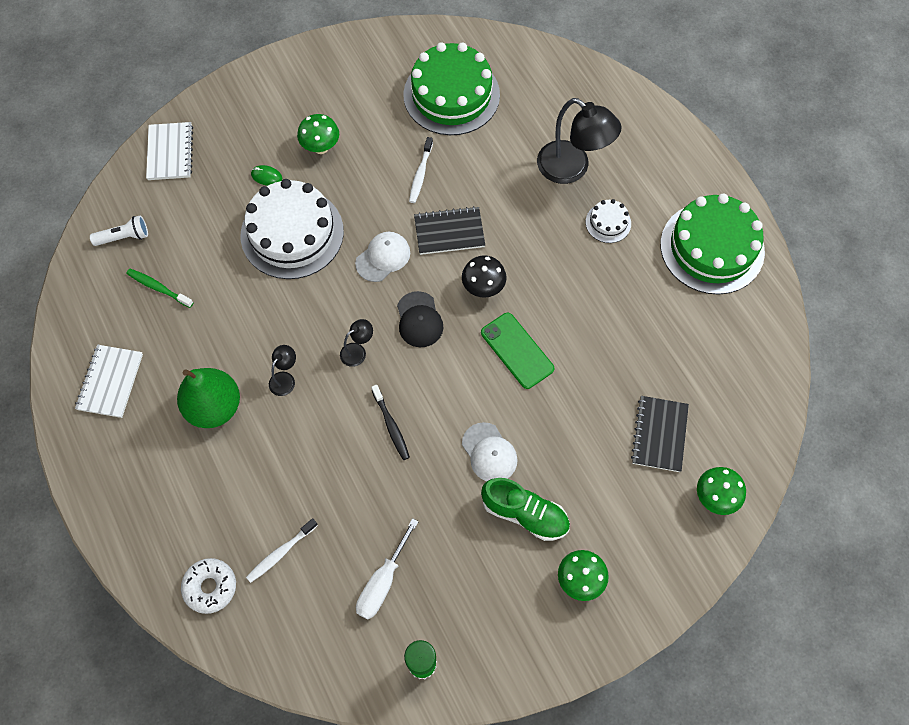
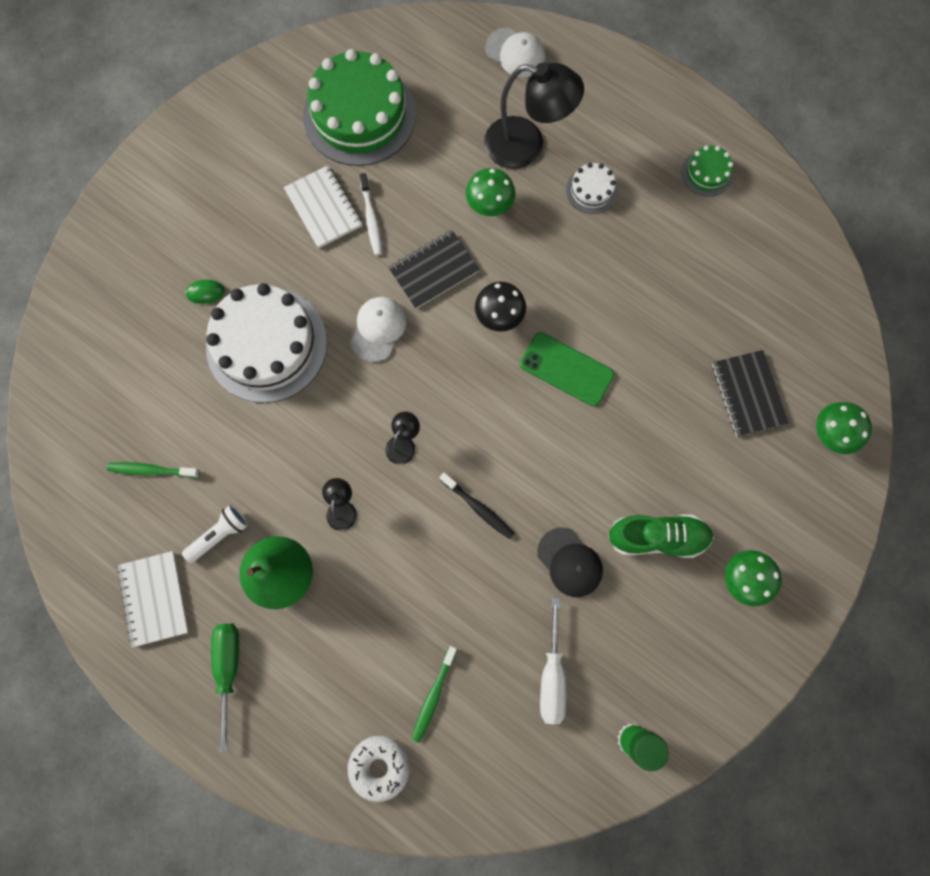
camera: 25 degrees left, 10 degrees up
(124, 237) = (82, 430): white flashlight -> white flashlight (219, 535)
(136, 458) = (228, 668): none -> green screwdriver
(170, 152) = (82, 310): white notebook -> white notebook (323, 208)
(281, 552) = (434, 695): white toothbrush -> green toothbrush
(321, 147) = (248, 234): green mushroom -> green mushroom (489, 206)
(419, 320) = (450, 381): black cap -> black cap (570, 562)
(489, 453) = (591, 490): white cap -> white cap (515, 53)
(712, 248) = (707, 173): green cake -> green cake, size x0.45

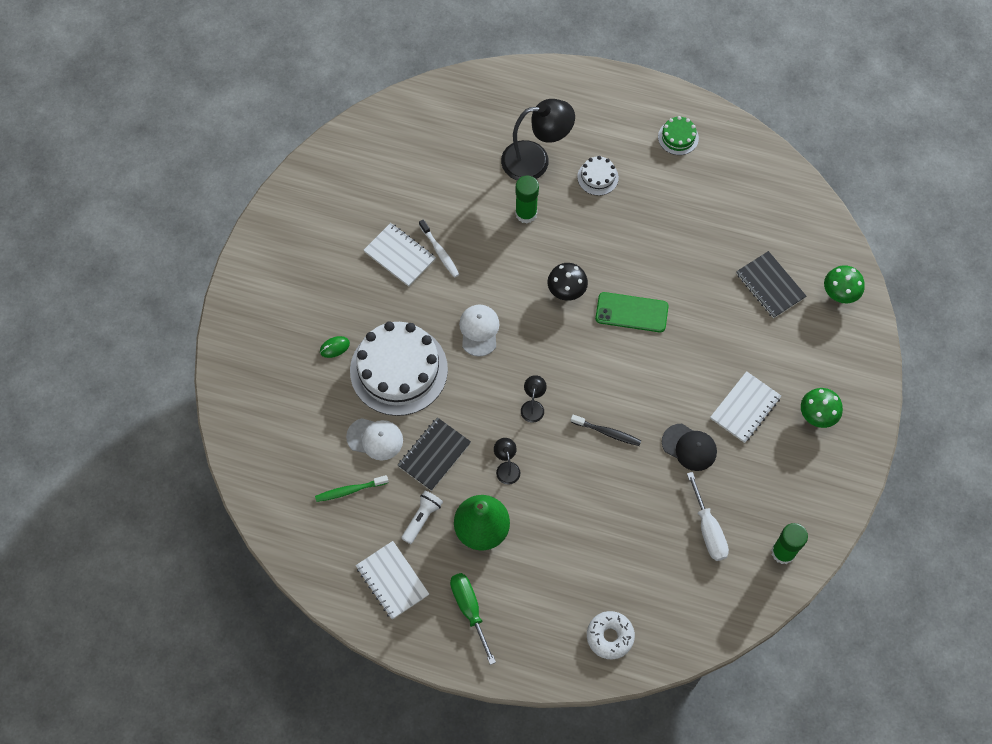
camera: 20 degrees left, 10 degrees down
(359, 115) = (398, 177): green cake -> none
(434, 271) = (503, 274): black notebook -> black notebook (434, 455)
(434, 695) = (628, 573): green toothbrush -> none
(489, 206) = (526, 213): green mushroom -> green glue stick
(515, 53) = (499, 94): white cap -> white cap (375, 439)
(657, 537) = (745, 408): green shoe -> white notebook

